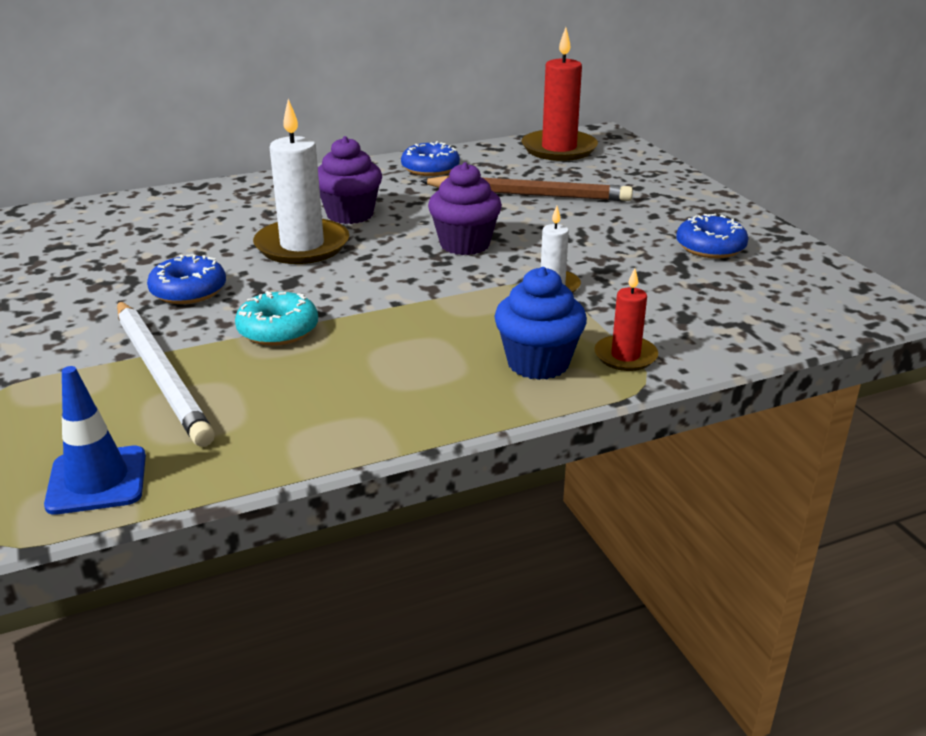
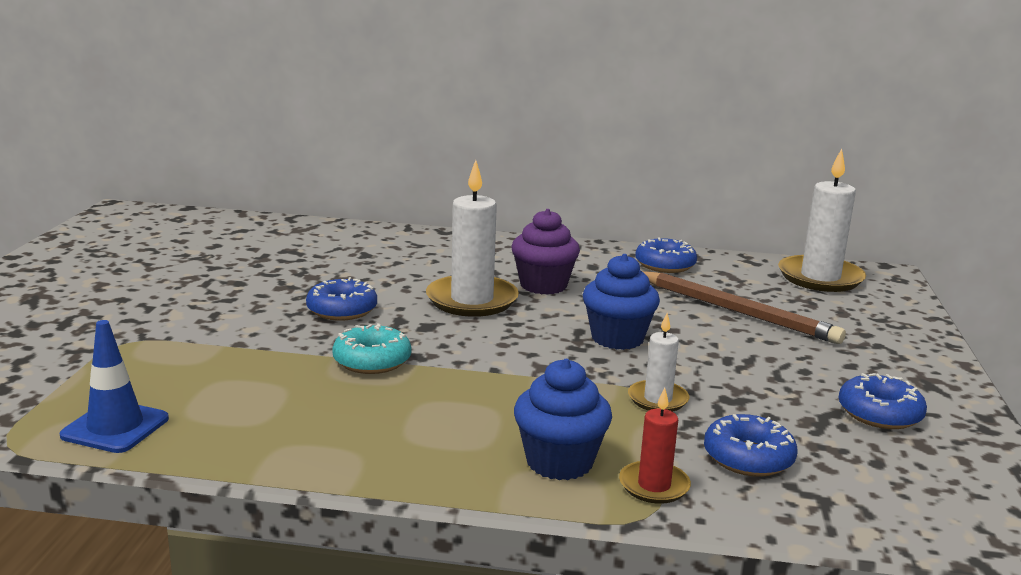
camera: 30 degrees right, 10 degrees down
(161, 374) = (248, 366): white pencil -> none
(464, 244) = (617, 338): purple cupcake -> blue cupcake
(559, 149) = (820, 278): red candle -> white candle
(664, 311) = (748, 458): none -> blue donut

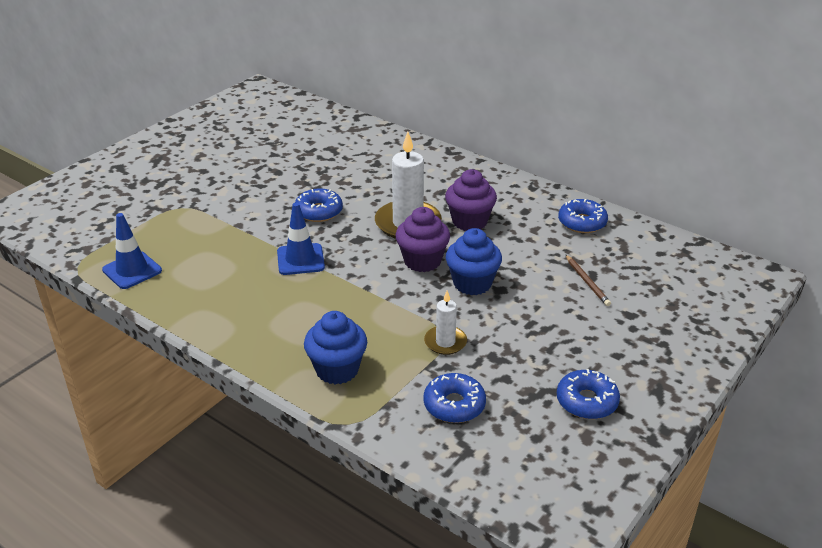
camera: 30 degrees right, 15 degrees up
(372, 361) = (300, 259): turquoise donut -> blue traffic cone
(533, 330) = (422, 261): none -> purple cupcake
(654, 486) = (374, 405): red candle -> none
(736, 311) = (587, 282): brown pencil -> brown pencil, size x0.48
(820, 278) = (696, 266): white candle -> none

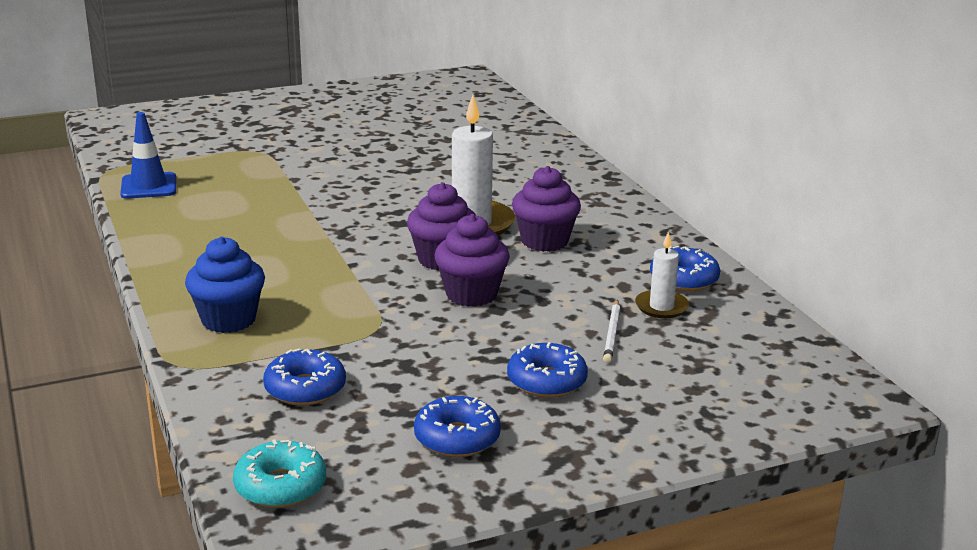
camera: 30 degrees right, 10 degrees down
(300, 259) = (316, 222): blue traffic cone -> none
(319, 212) = (389, 189): blue donut -> blue donut (546, 381)
(445, 342) = (370, 334): white candle -> white candle (661, 307)
(472, 283) = (471, 294): blue cupcake -> purple cupcake
(526, 489) = (280, 486): none -> turquoise donut
(587, 282) = (612, 334): brown pencil -> white pencil

